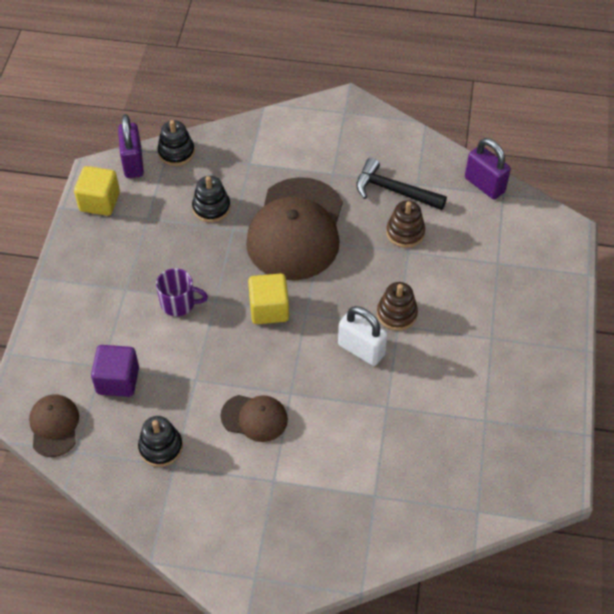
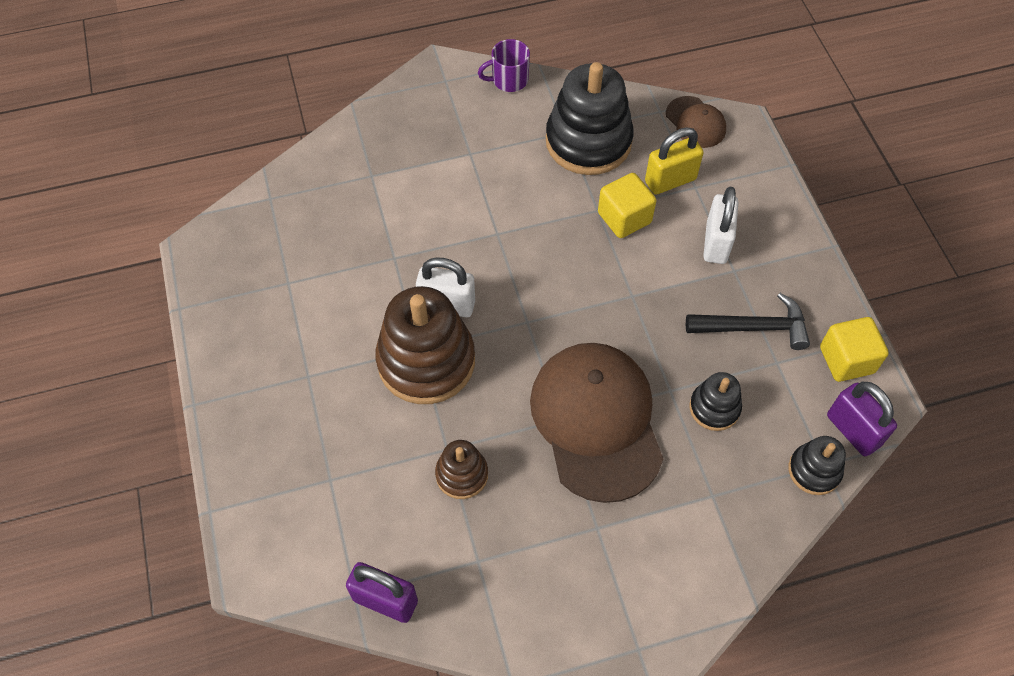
camera: 155 degrees right, 5 degrees up
(118, 380) = (670, 180): purple cube -> yellow padlock
(122, 314) = (716, 243): none -> white padlock
(161, 447) = (588, 141): black stacking toy -> black stacking toy, size x1.98
(179, 303) = (668, 277): purple mug -> purple mug (509, 80)
(254, 418) = (518, 197): brown cap -> none
(269, 309) = (569, 310): yellow cube -> yellow cube (624, 218)
(394, 191) = (504, 534): black hammer -> black hammer (754, 327)
(396, 314) = (426, 361): brown stacking toy -> brown stacking toy, size x1.98

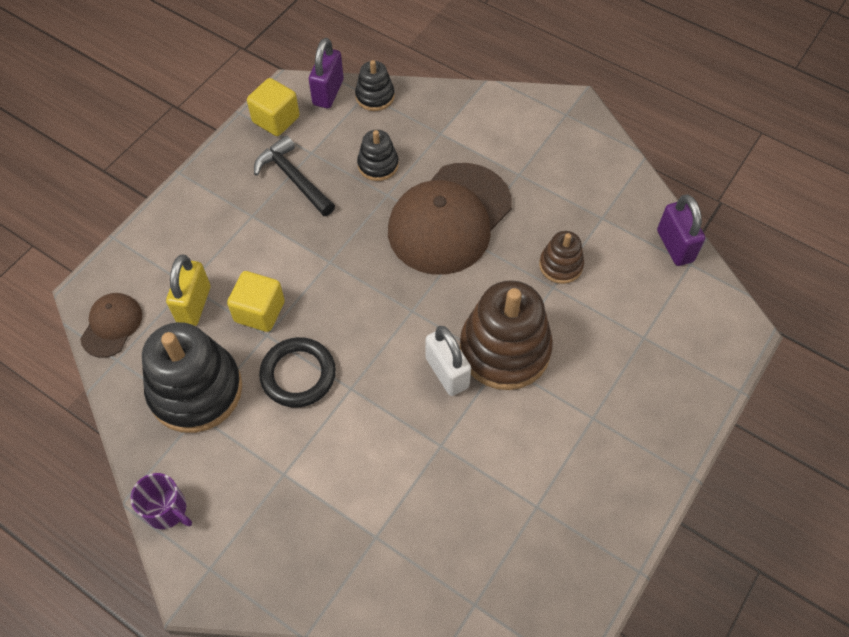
camera: 130 degrees left, 0 degrees up
(541, 208) = (298, 374): none -> black ring
(670, 180) = (194, 305): yellow padlock -> yellow padlock turned 75 degrees clockwise
(716, 243) = (234, 240): white padlock -> none

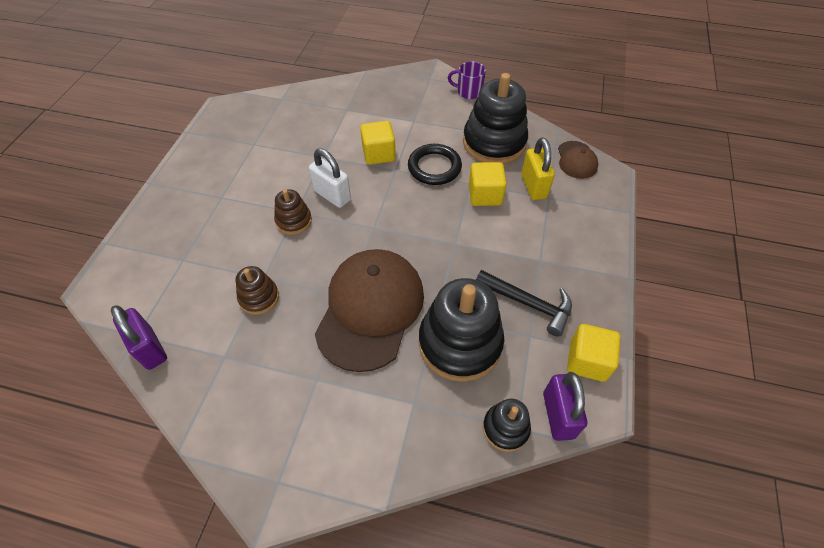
camera: 160 degrees right, 5 degrees down
(362, 423) = (378, 154): none -> yellow cube
(378, 165) = (460, 343): black stacking toy -> black stacking toy, size x1.98
(504, 349) = (294, 221): brown stacking toy -> brown stacking toy, size x0.51

